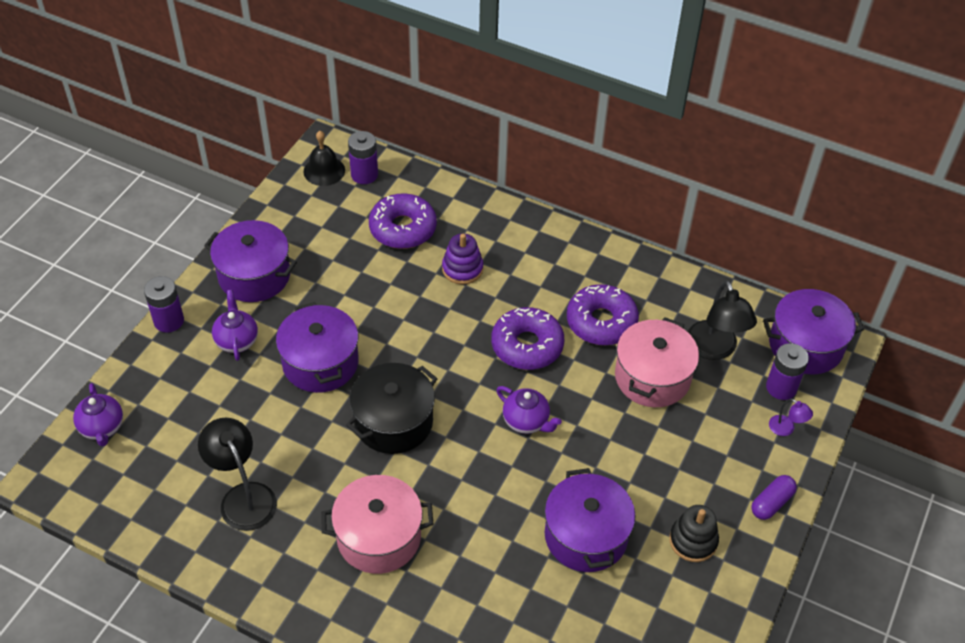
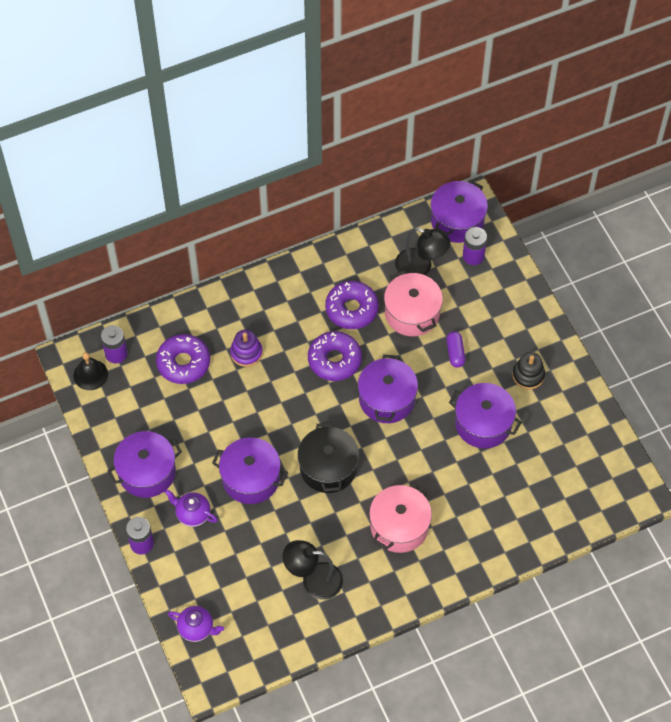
camera: 50 degrees left, 10 degrees up
(526, 421) = (387, 399): purple teapot -> purple pot
(771, 503) = (537, 320): purple capsule -> purple capsule (455, 353)
(786, 429) = (500, 276): purple lamp -> none

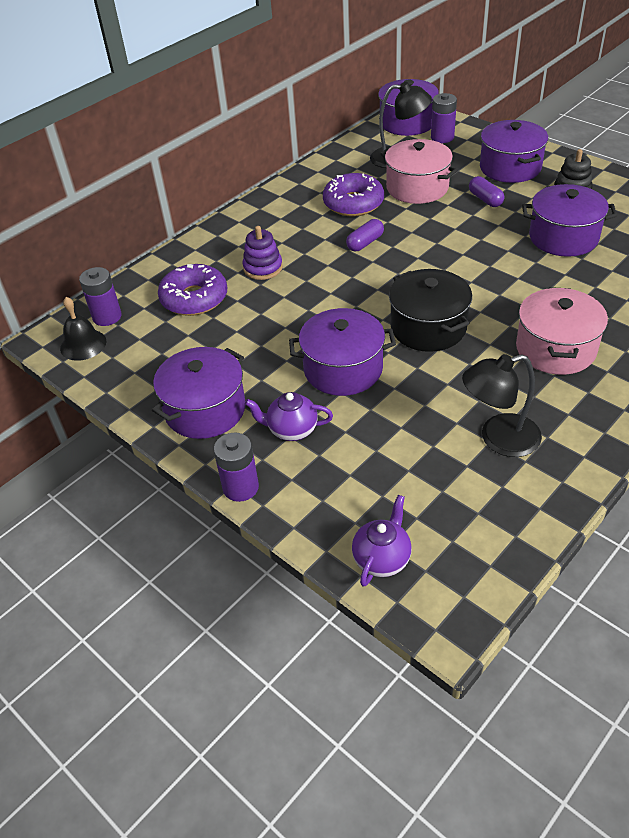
camera: 20 degrees left, 15 degrees down
(197, 628) = (382, 559): purple teapot -> purple teapot turned 60 degrees counterclockwise
(334, 360) = (365, 243): purple donut -> purple capsule
(387, 399) = (446, 252): purple pot -> purple pot (510, 167)

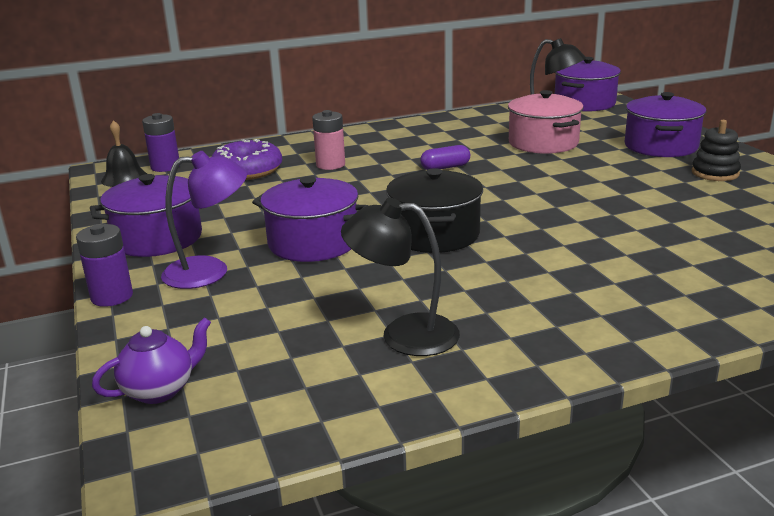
camera: 25 degrees right, 20 degrees down
(263, 268) = (330, 165): purple stacking toy -> pink battery
(291, 430) = (210, 271): purple teapot -> purple lamp
(353, 203) = (467, 142): purple donut -> none
(442, 137) = (609, 117): purple battery -> none
(485, 199) = (607, 162): purple capsule -> none
(555, 349) = (557, 282): pink pot -> none
(563, 237) = (666, 203): purple pot -> none

